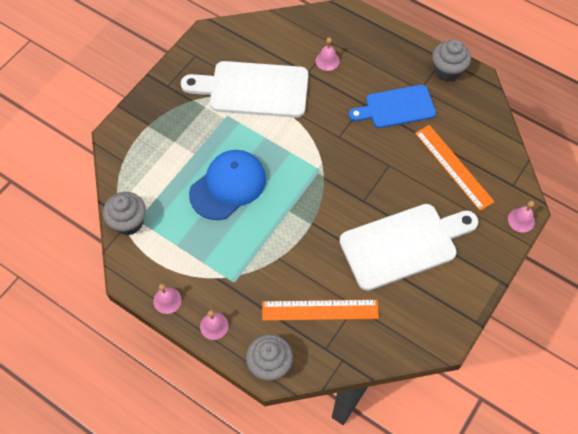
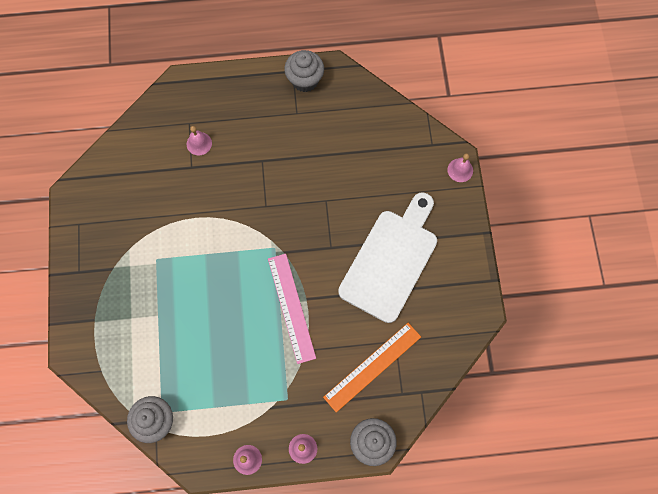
camera: 40 degrees left, 10 degrees up
(228, 186) = (212, 321): blue cap -> none
(253, 89) = (157, 218): white cutting board -> none
(295, 220) = (291, 307): none -> pink ruler
(396, 107) = (290, 144): blue cutting board -> none
(453, 167) = (376, 163): orange ruler -> none

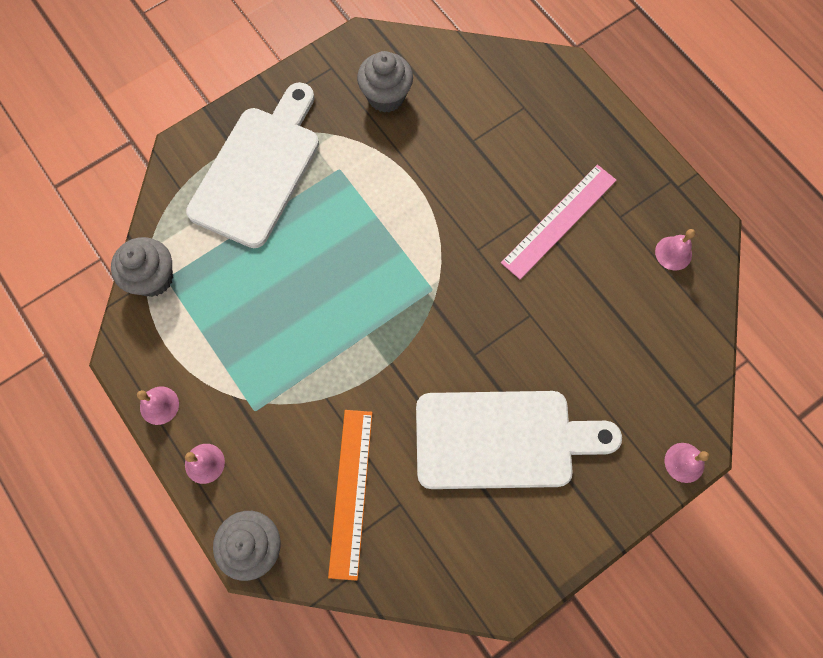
camera: 60 degrees right, 0 degrees up
(122, 311) = (259, 170): none -> white cutting board
(199, 143) = (506, 132): pink bell -> pink bell (673, 253)
(291, 307) = (369, 351): pink ruler -> pink ruler (559, 220)
(305, 80) = (670, 201): grey cupcake -> grey cupcake (386, 96)
(372, 366) = (351, 492): orange ruler -> orange ruler turned 75 degrees clockwise

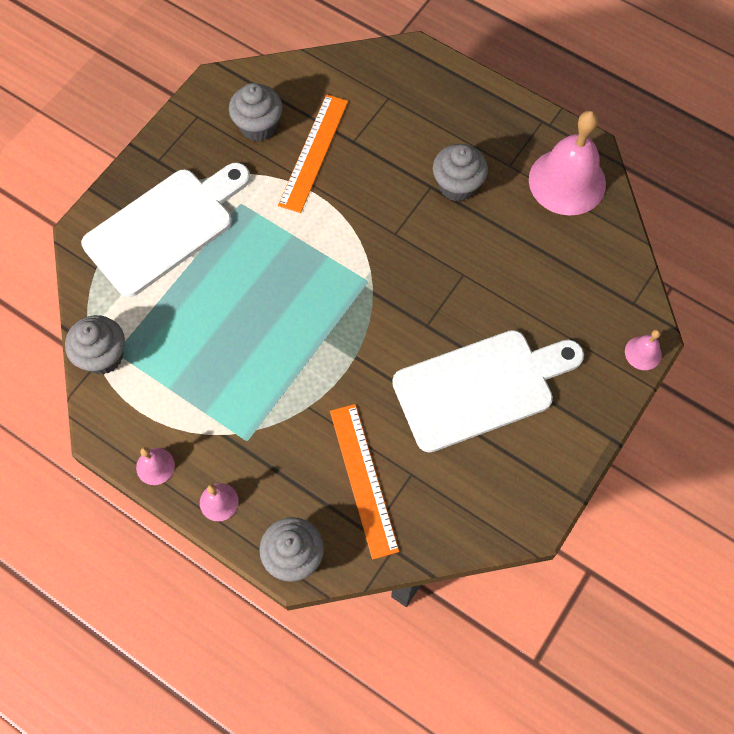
camera: 20 degrees left, 5 degrees down
(259, 170) = (165, 228): white cutting board -> white cutting board turned 45 degrees clockwise
(429, 140) = (313, 152): none -> orange ruler
(559, 220) = (457, 186): pink ruler -> grey cupcake
(673, 253) = (567, 181): pink bell -> pink bell, size x2.25

